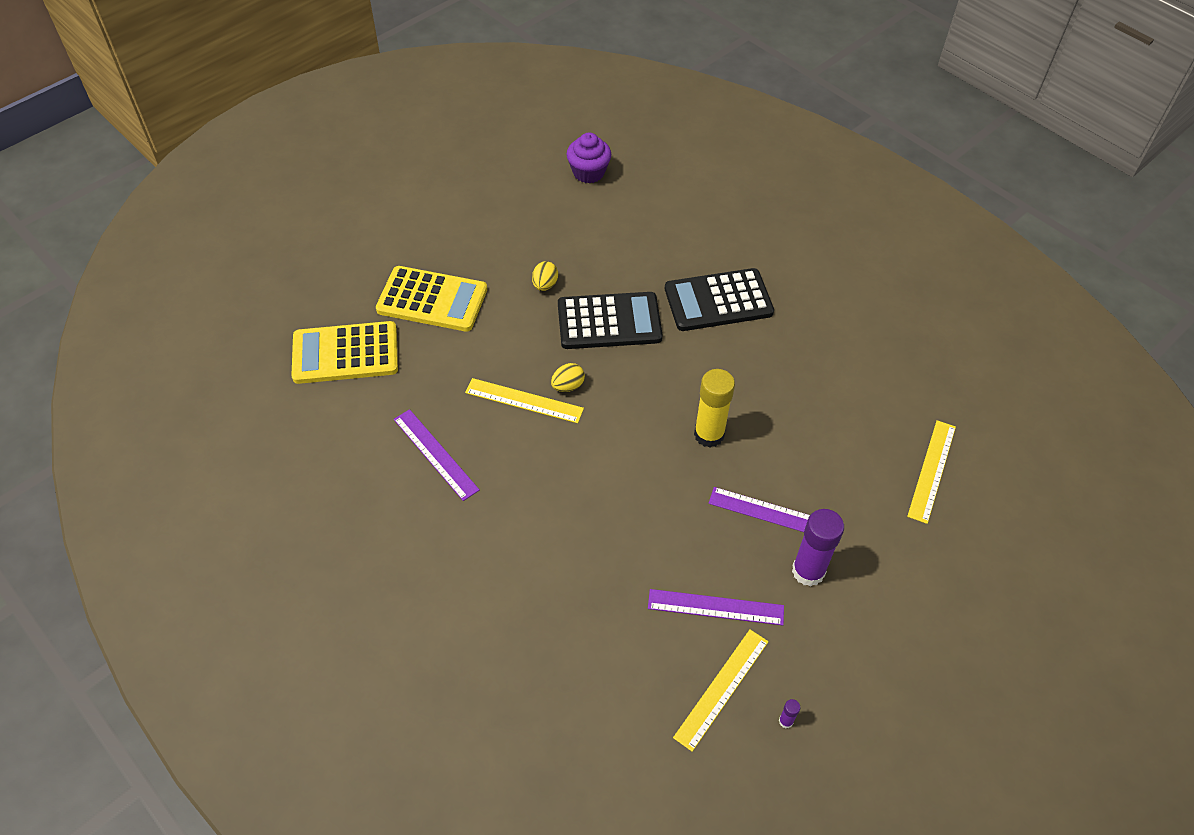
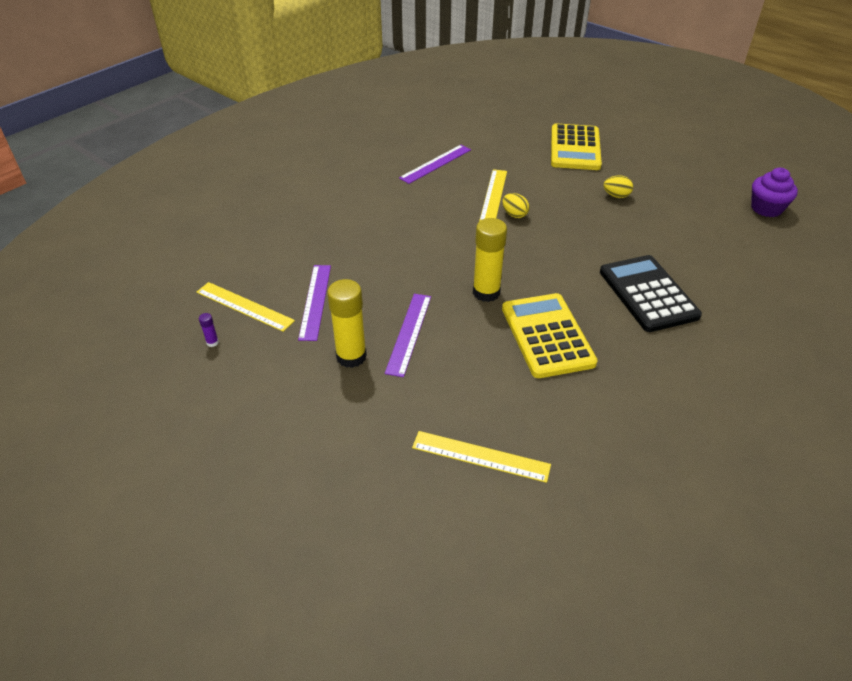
camera: 85 degrees right, 10 degrees down
(345, 353) = (511, 122): yellow calculator -> yellow calculator (547, 336)
(609, 321) = (591, 231): black calculator -> none
(808, 571) = (351, 356): purple glue stick -> yellow glue stick

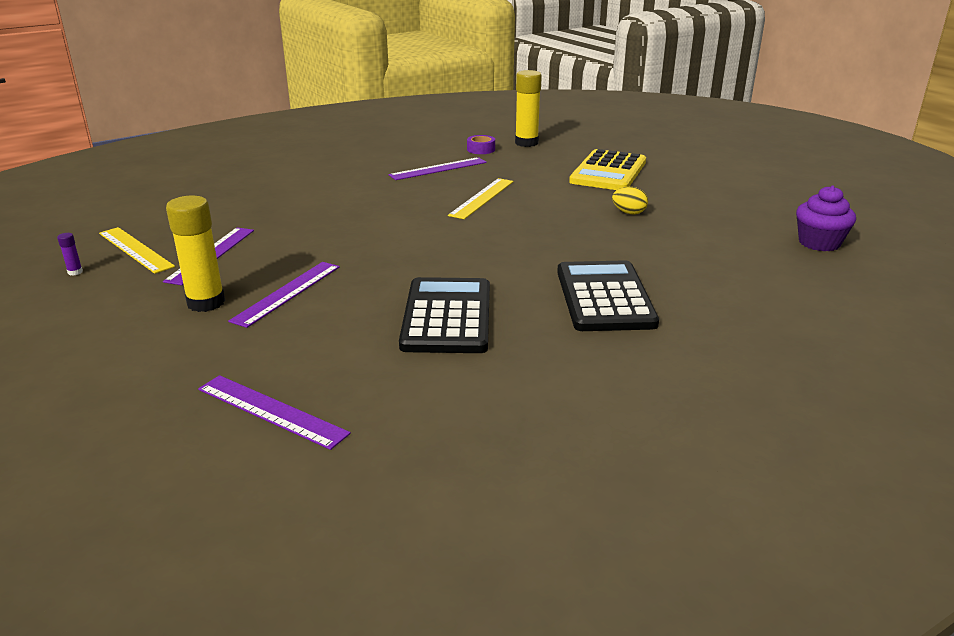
camera: 15 degrees right, 15 degrees down
(456, 133) = (481, 149): none -> purple tape
(480, 456) = (271, 411): yellow ruler -> purple ruler
(486, 292) = (406, 271): yellow glue stick -> yellow glue stick (526, 143)
(514, 214) = (493, 214): yellow egg -> none
(547, 336) = (447, 316): yellow calculator -> black calculator

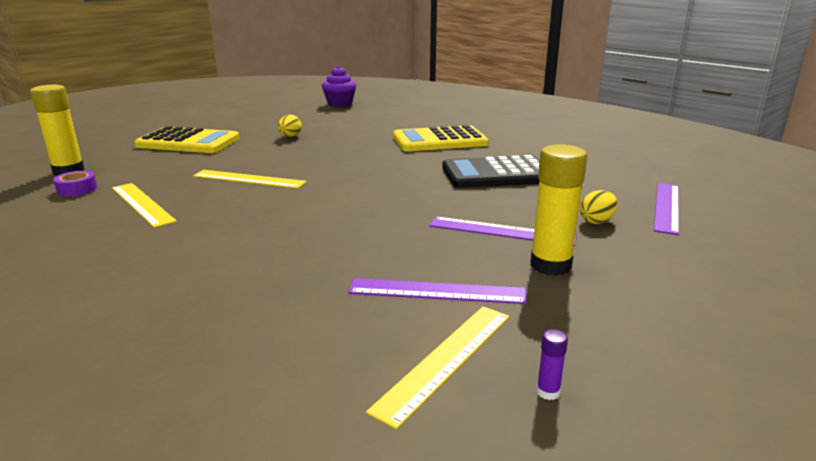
camera: 100 degrees left, 5 degrees down
(270, 348) = (596, 221): none -> yellow egg
(438, 169) = (142, 204): purple ruler -> yellow ruler
(604, 297) = (439, 141): black calculator -> yellow calculator

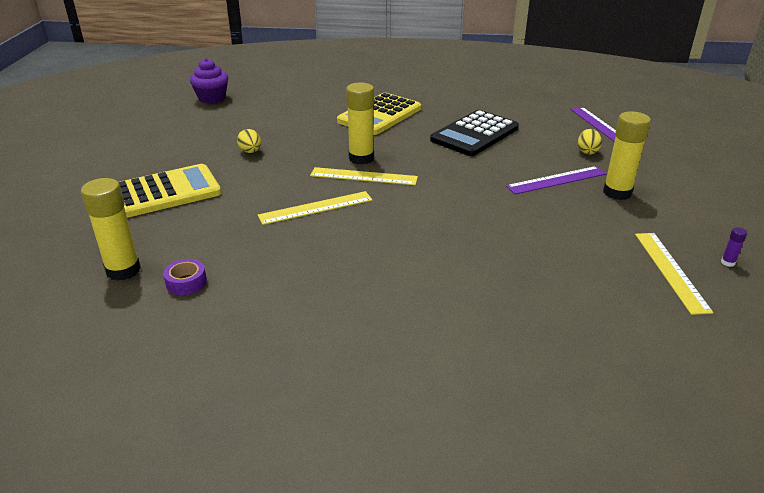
camera: 40 degrees left, 10 degrees up
(142, 204) = (284, 267): yellow ruler -> yellow ruler (364, 176)
(356, 161) = (361, 158): none -> yellow glue stick
(437, 291) = (599, 236): purple ruler -> none

